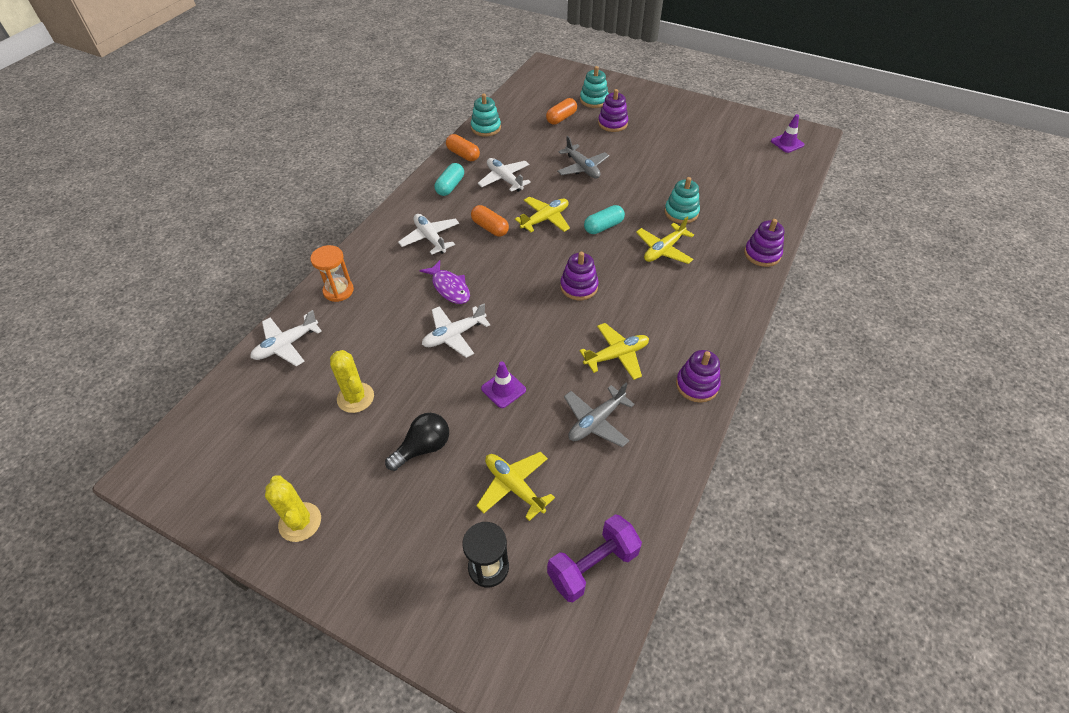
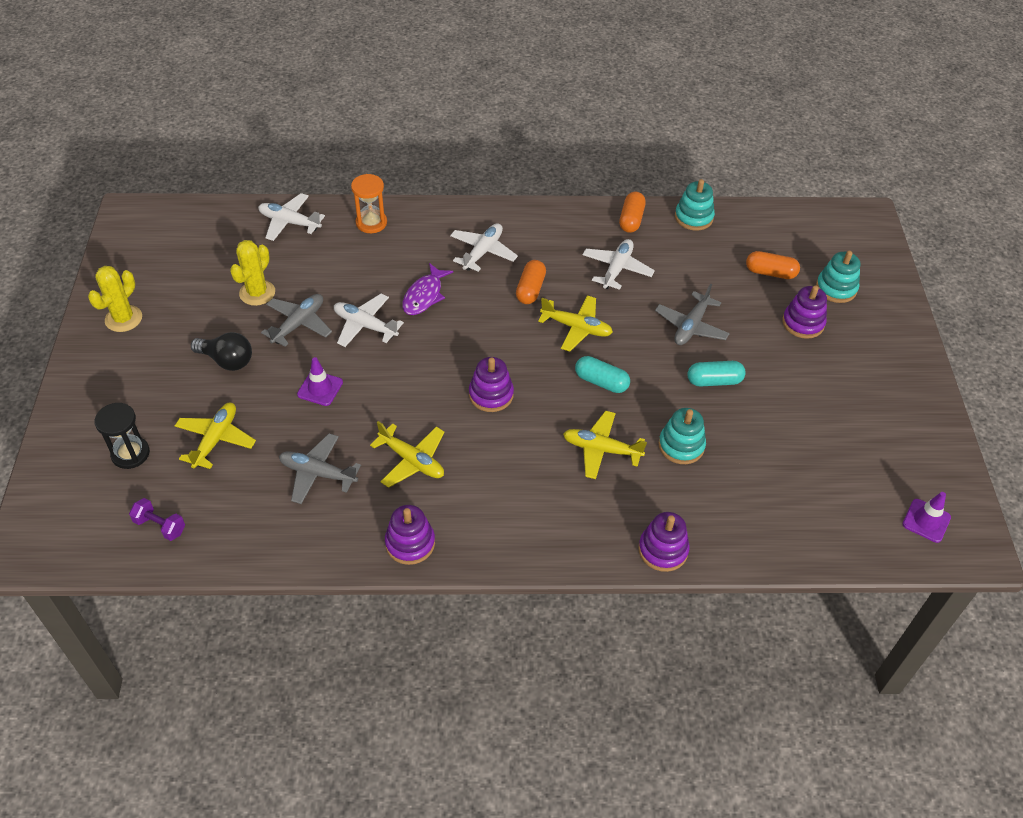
camera: 60 degrees right, 0 degrees up
(418, 379) = (298, 324): none -> grey plane
(450, 186) = (571, 232): turquoise capsule -> turquoise capsule (714, 381)
(592, 565) = (160, 526): purple dumbbell -> purple dumbbell, size x0.59

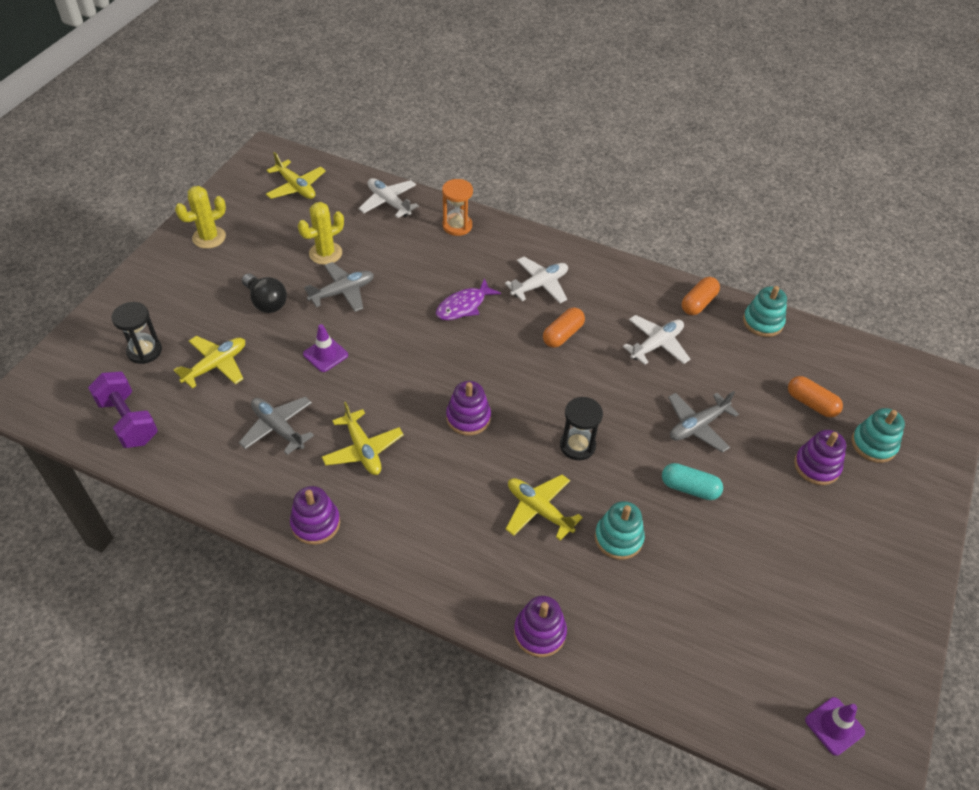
camera: 25 degrees right, 0 degrees up
(160, 526) = (128, 421): purple dumbbell -> purple dumbbell, size x1.68
(365, 326) = (397, 314): white plane -> none
(576, 328) = (584, 386): yellow plane -> yellow plane (296, 187)
(601, 382) = (577, 445): turquoise capsule -> black hourglass

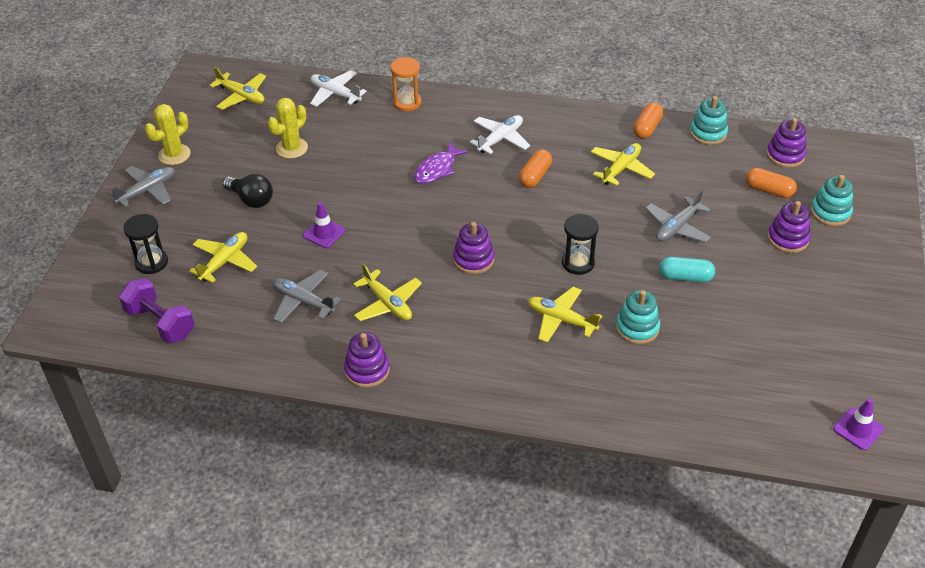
camera: 10 degrees left, 5 degrees down
(342, 292) = (320, 178): grey plane -> grey plane (147, 191)
(539, 632) = (593, 413): purple stacking toy -> purple stacking toy (785, 155)
(656, 345) = (621, 169): white plane -> yellow plane

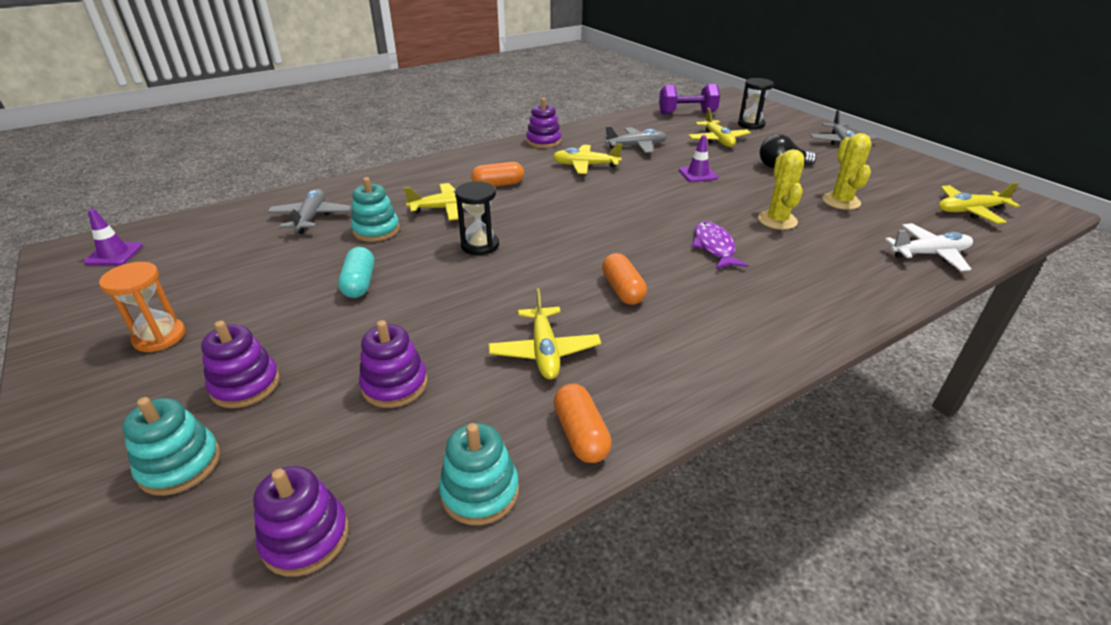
camera: 135 degrees right, 10 degrees down
(174, 155) = (886, 161): yellow cactus -> yellow cactus (777, 220)
(407, 103) = (866, 285): orange hourglass -> orange hourglass (160, 337)
(473, 259) = (569, 208): purple stacking toy -> purple stacking toy (394, 385)
(500, 139) = (717, 305): white plane -> none
(677, 227) = (408, 323): grey plane -> grey plane (311, 218)
(685, 277) = (359, 283): turquoise capsule -> turquoise capsule turned 60 degrees counterclockwise
(769, 191) = (307, 443): orange capsule -> orange capsule (498, 185)

